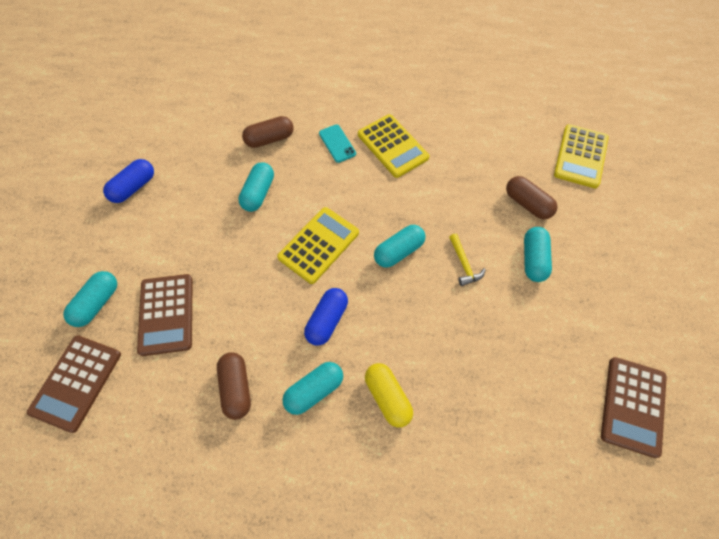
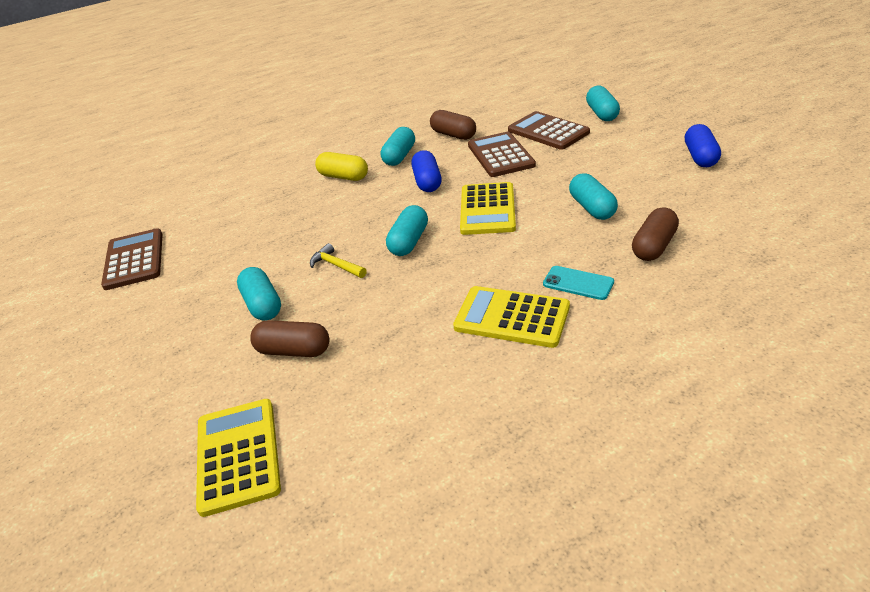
camera: 150 degrees right, 25 degrees down
(76, 382) = (554, 95): brown calculator -> brown calculator (500, 155)

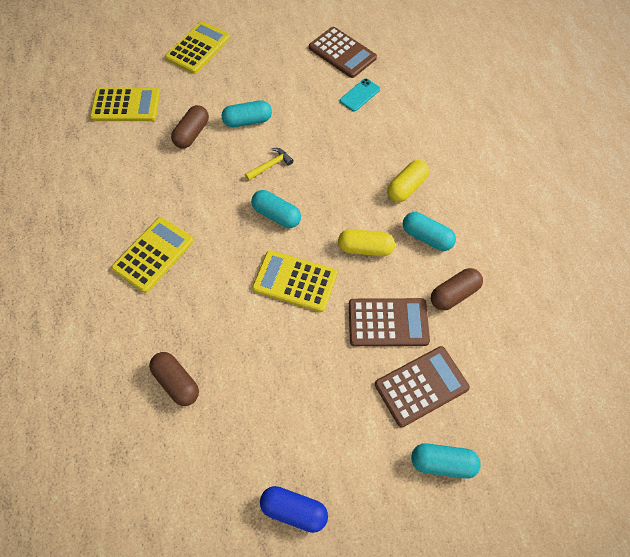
camera: 100 degrees right, 25 degrees up
(98, 406) = (198, 48): none -> yellow calculator
(134, 259) = (342, 53): brown calculator -> brown calculator turned 45 degrees clockwise
(427, 182) = (365, 248): blue capsule -> yellow capsule
(578, 283) = (164, 308): turquoise phone -> turquoise phone (359, 95)
(592, 208) = (255, 362): turquoise capsule -> none

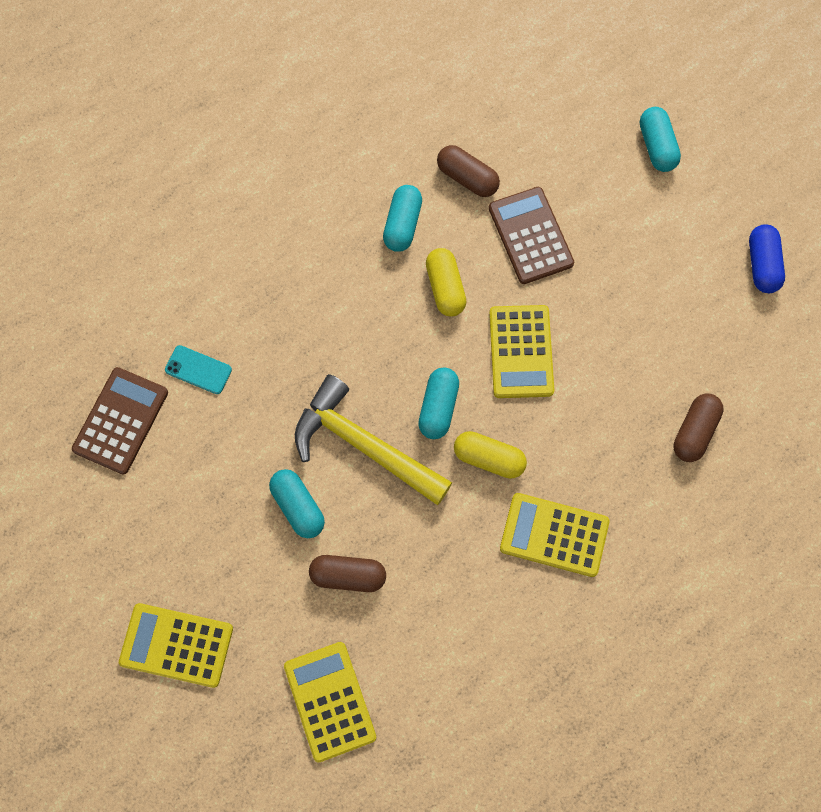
camera: 110 degrees left, 10 degrees up
(270, 165) = (364, 444): yellow hammer -> yellow hammer, size x2.37
(406, 187) = (337, 266): yellow capsule -> yellow capsule (489, 458)
(421, 386) = (588, 184): brown calculator -> none

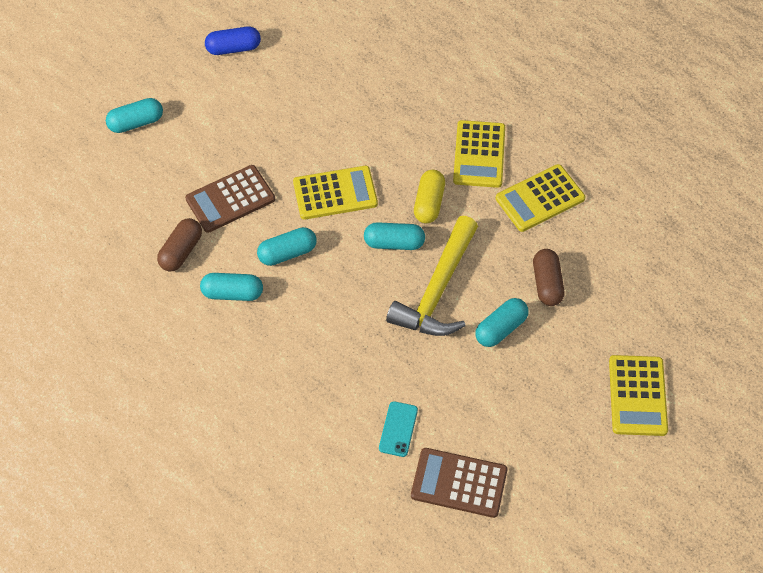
camera: 100 degrees left, 15 degrees down
(330, 701) = (646, 280): yellow calculator -> yellow calculator (540, 198)
(445, 287) = (287, 253): yellow capsule -> turquoise capsule
(694, 431) = (378, 78): brown capsule -> none

